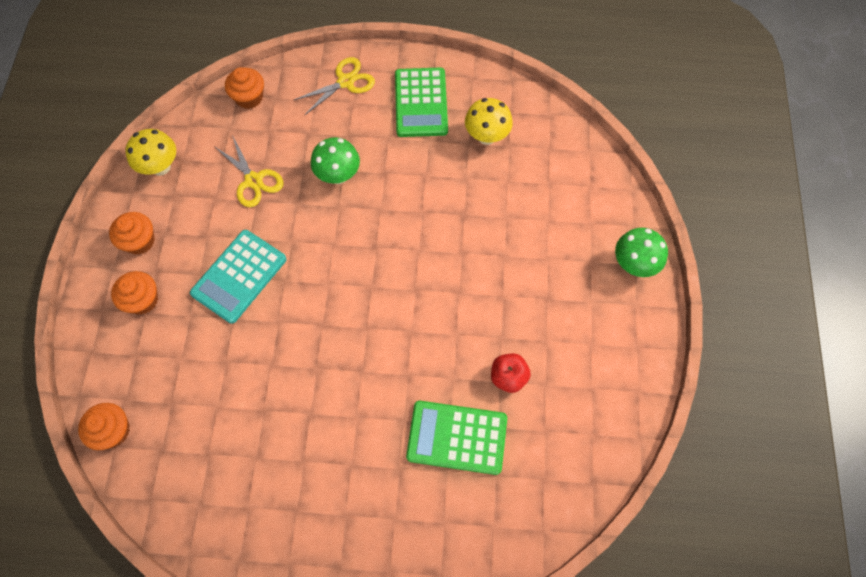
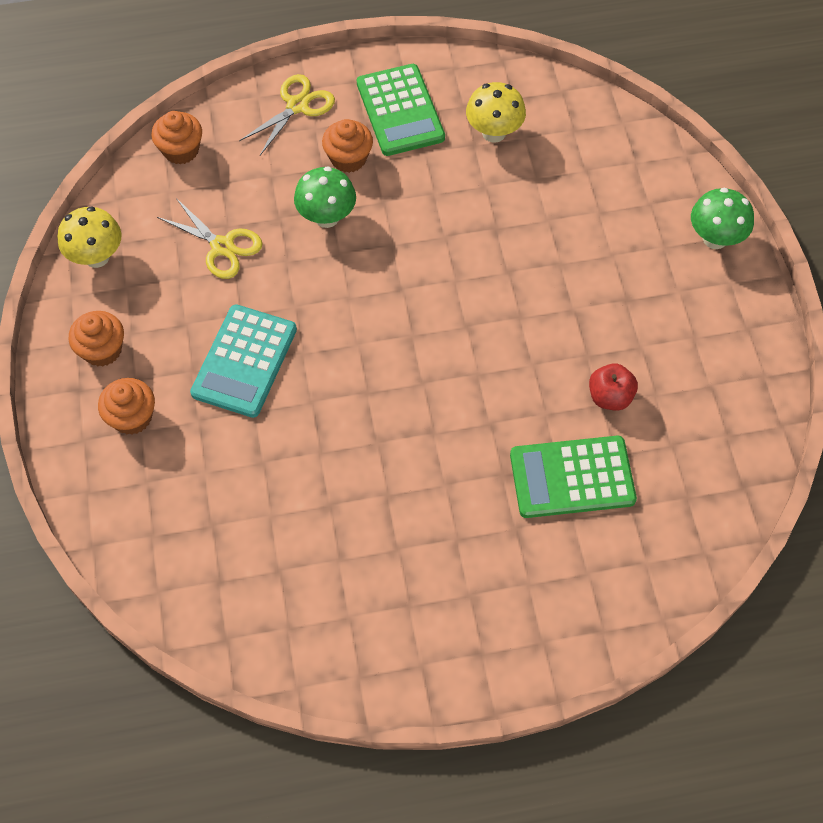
camera: 15 degrees left, 5 degrees down
(113, 431) = (151, 574): orange cupcake -> orange cupcake (348, 158)

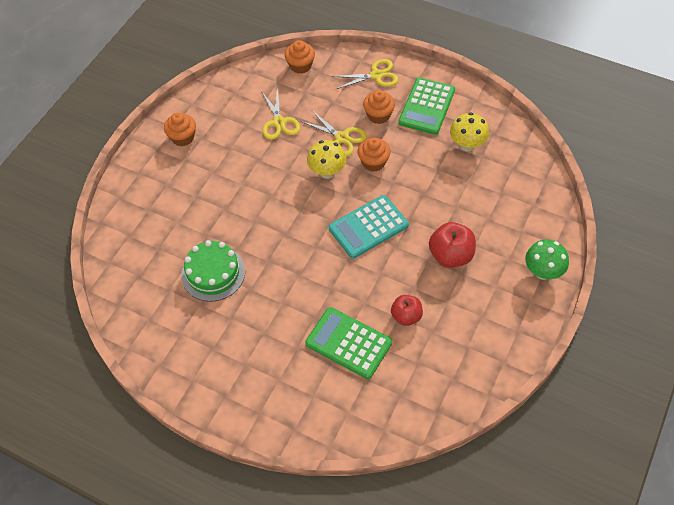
camera: 40 degrees right, 5 degrees down
(97, 257) = (218, 93): yellow mushroom -> yellow mushroom (327, 172)
(132, 417) = (168, 176): orange cupcake -> orange cupcake (373, 162)
(244, 361) = (241, 182): turquoise calculator -> turquoise calculator (368, 227)
(319, 507) = (213, 273): none -> green cake
(327, 217) = (341, 138): green mushroom -> yellow scissors
(595, 286) = (451, 255): none -> red apple

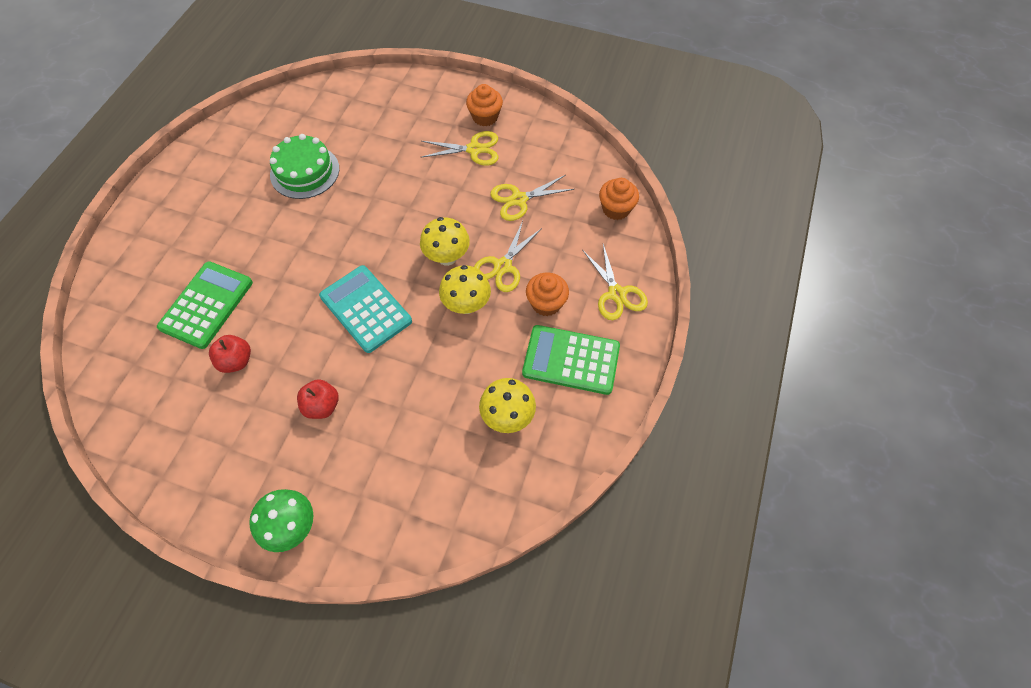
camera: 80 degrees right, 5 degrees up
(218, 147) = (474, 149): none -> yellow scissors
(373, 162) = (466, 305): orange cupcake -> yellow mushroom
(451, 255) = (322, 406): red apple -> red apple, size x0.66

